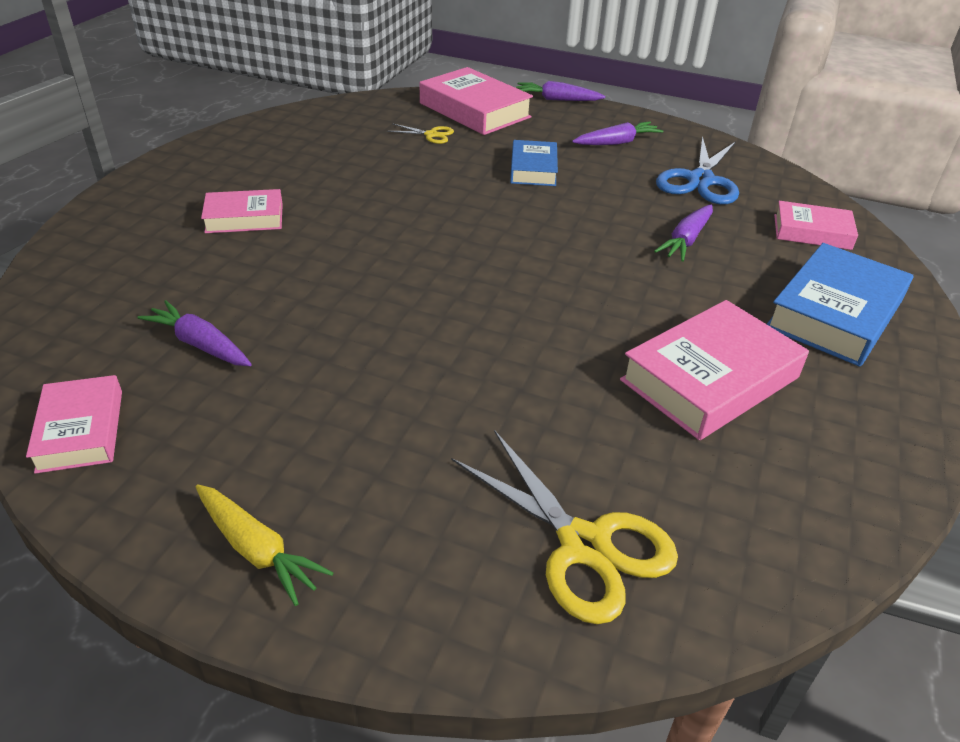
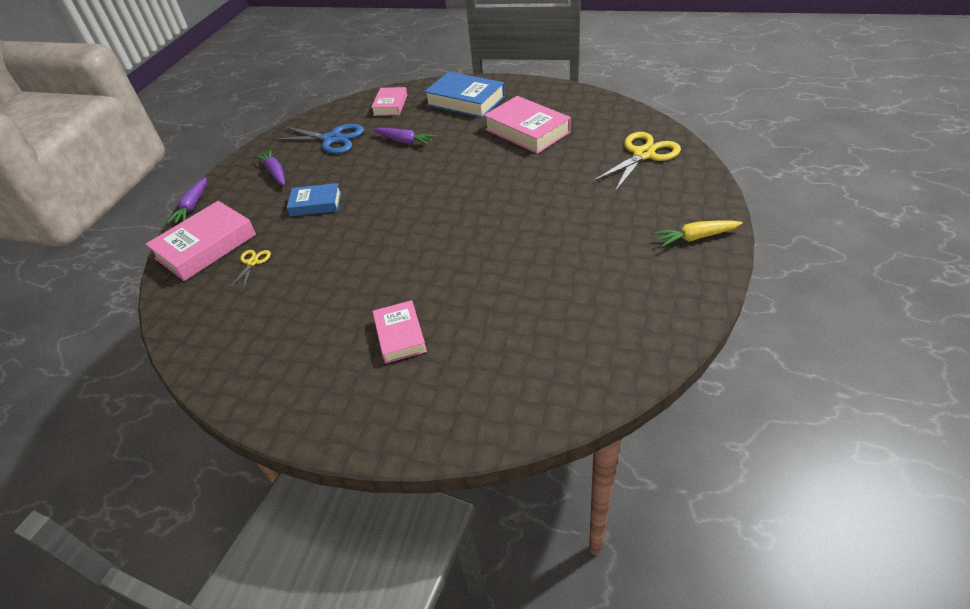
camera: 90 degrees left, 5 degrees up
(81, 430) = (657, 330): pink book -> none
(200, 344) = (561, 306): purple carrot -> none
(257, 549) = (696, 237): yellow carrot -> yellow carrot turned 135 degrees counterclockwise

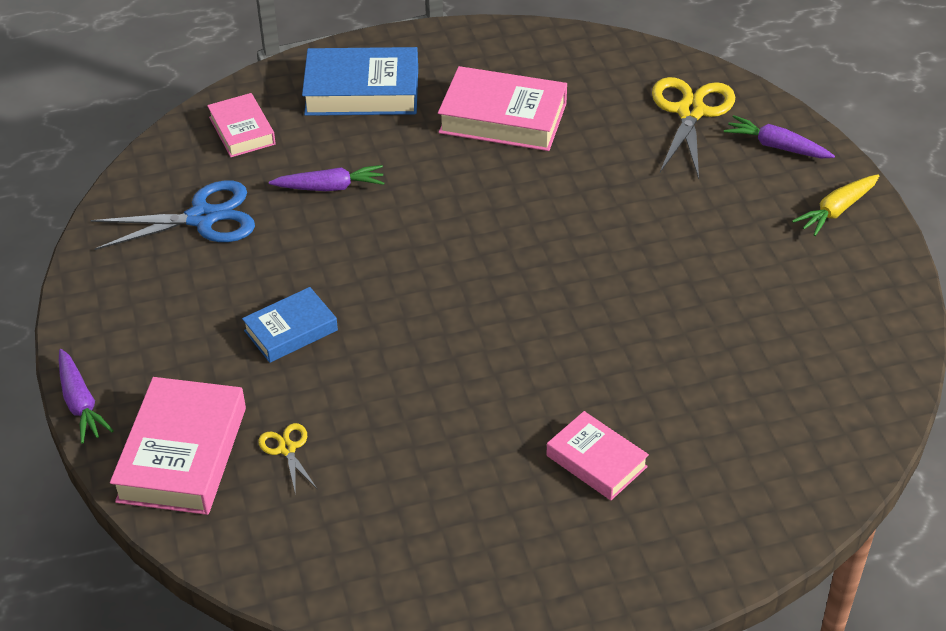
camera: 35 degrees left, 0 degrees up
(275, 173) = (165, 303): purple carrot -> purple carrot (776, 146)

